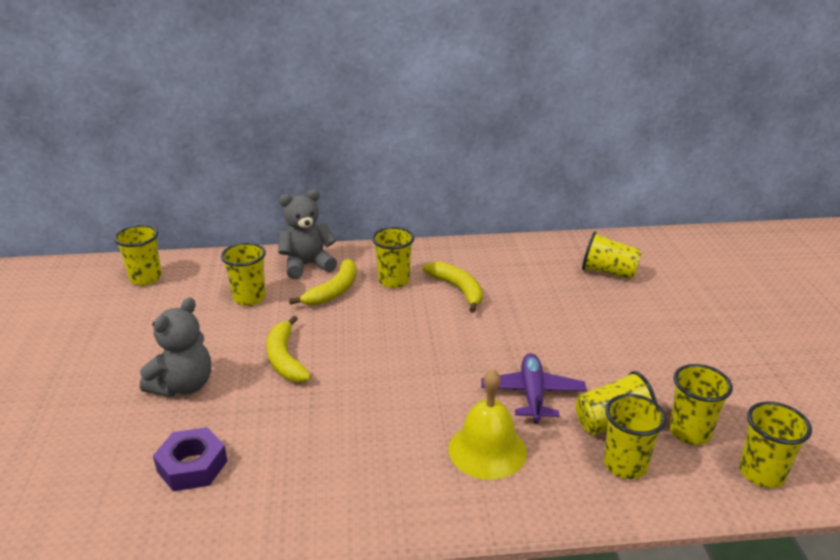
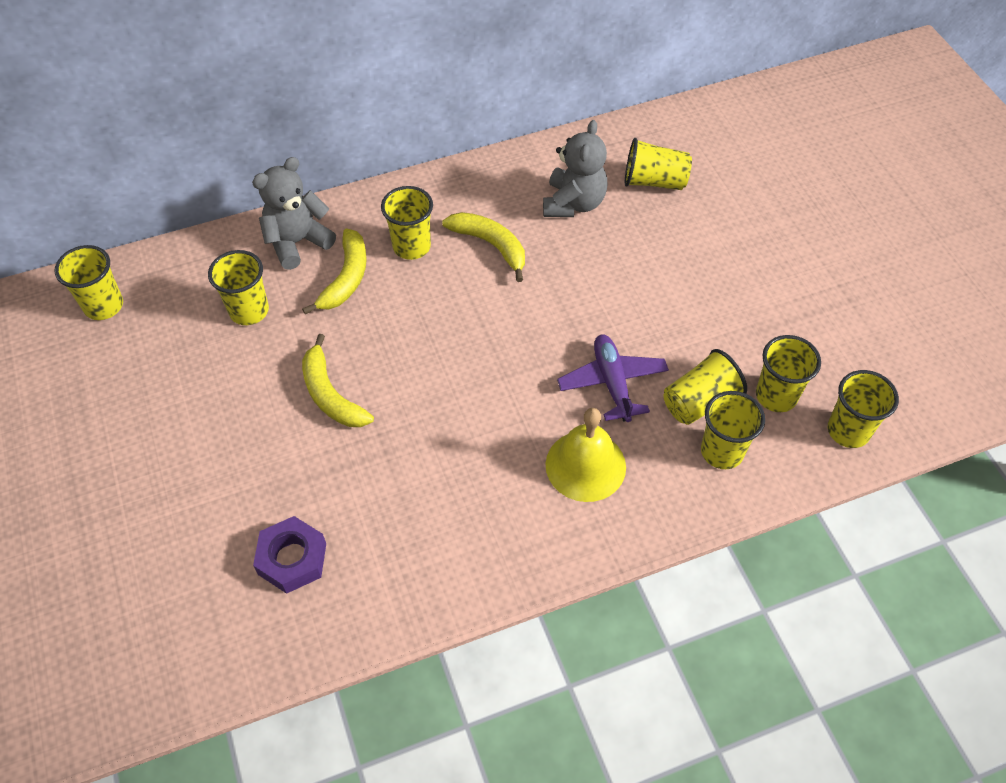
camera: 15 degrees left, 25 degrees up
(183, 386) = (232, 458): grey teddy bear -> grey teddy bear (573, 203)

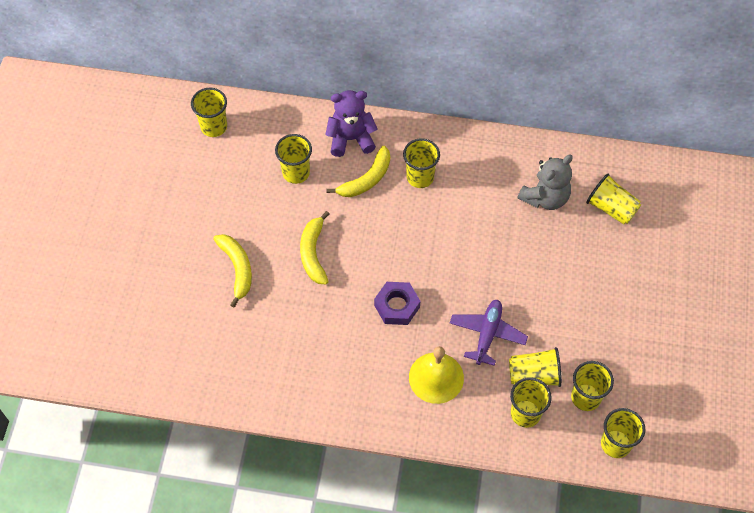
camera: 30 degrees right, 5 degrees up
(292, 559) = (236, 342): purple nut -> purple nut (397, 306)
(297, 242) = (351, 139): grey teddy bear -> purple teddy bear
(491, 245) = (471, 201): yellow banana -> yellow banana (237, 268)

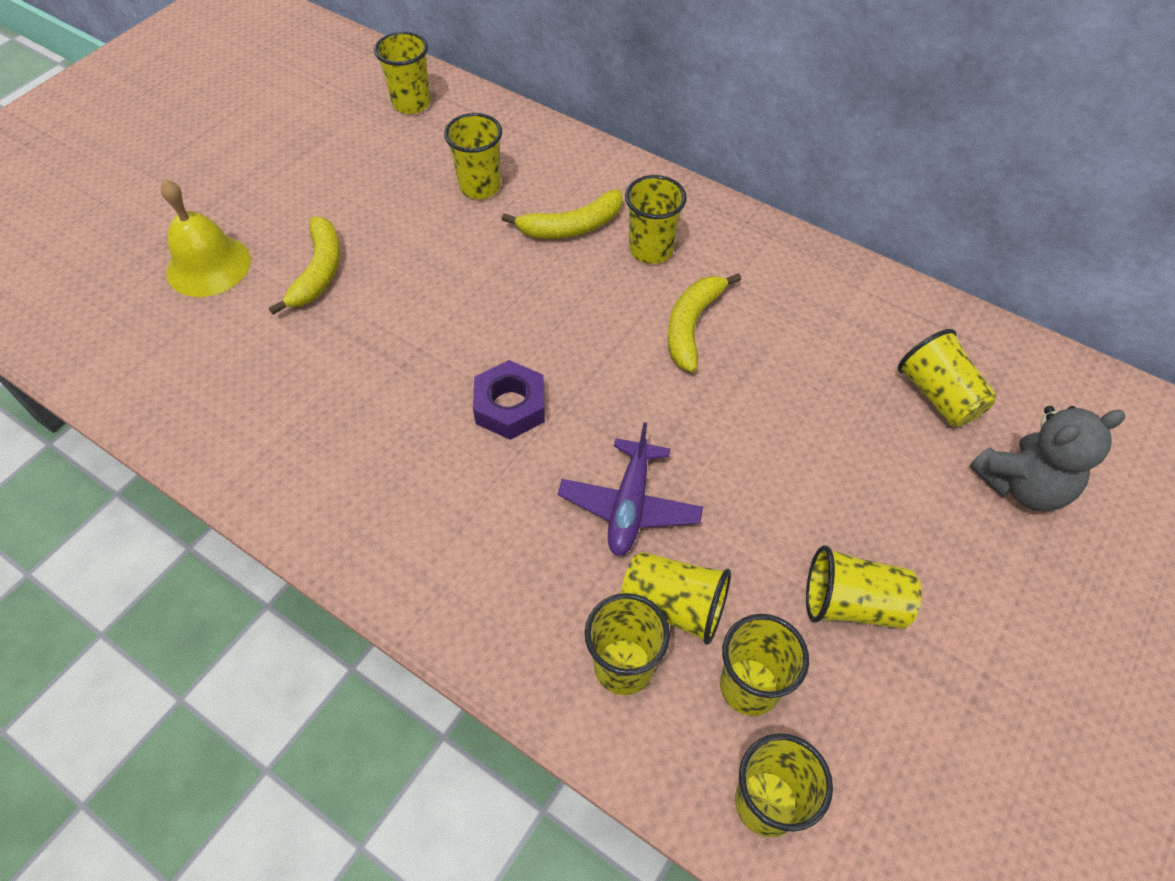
camera: 25 degrees right, 5 degrees down
(313, 253) = (435, 290): yellow banana -> yellow banana (691, 326)
(351, 139) = (581, 173): purple teddy bear -> none
(436, 377) = (506, 538): yellow bell -> yellow bell (208, 266)
(487, 334) = (629, 505): purple plane -> purple plane turned 150 degrees clockwise
(545, 197) = (832, 342): grey teddy bear -> grey teddy bear (1022, 485)
(614, 338) = (852, 604): none -> yellow cup

